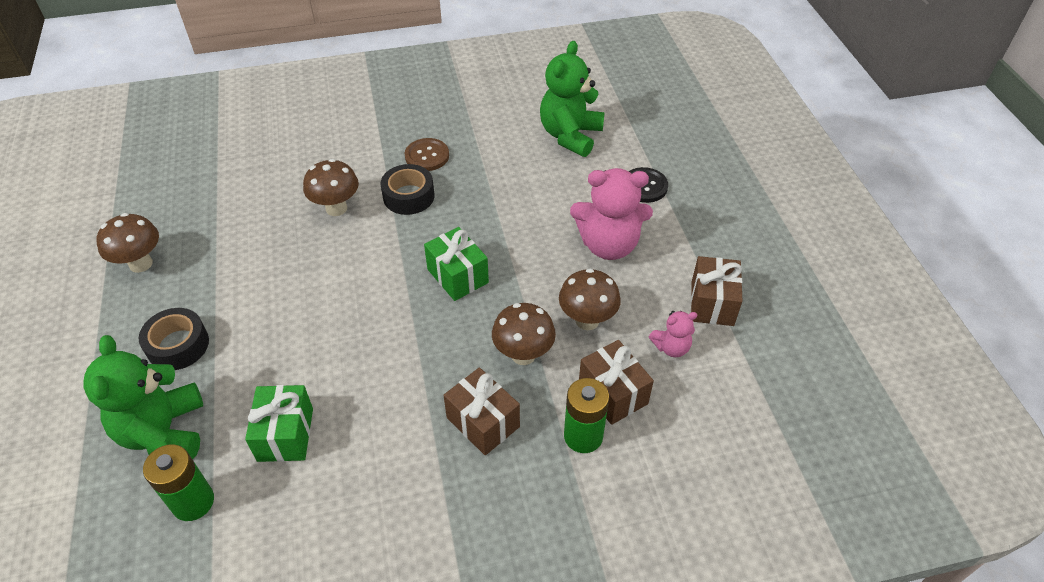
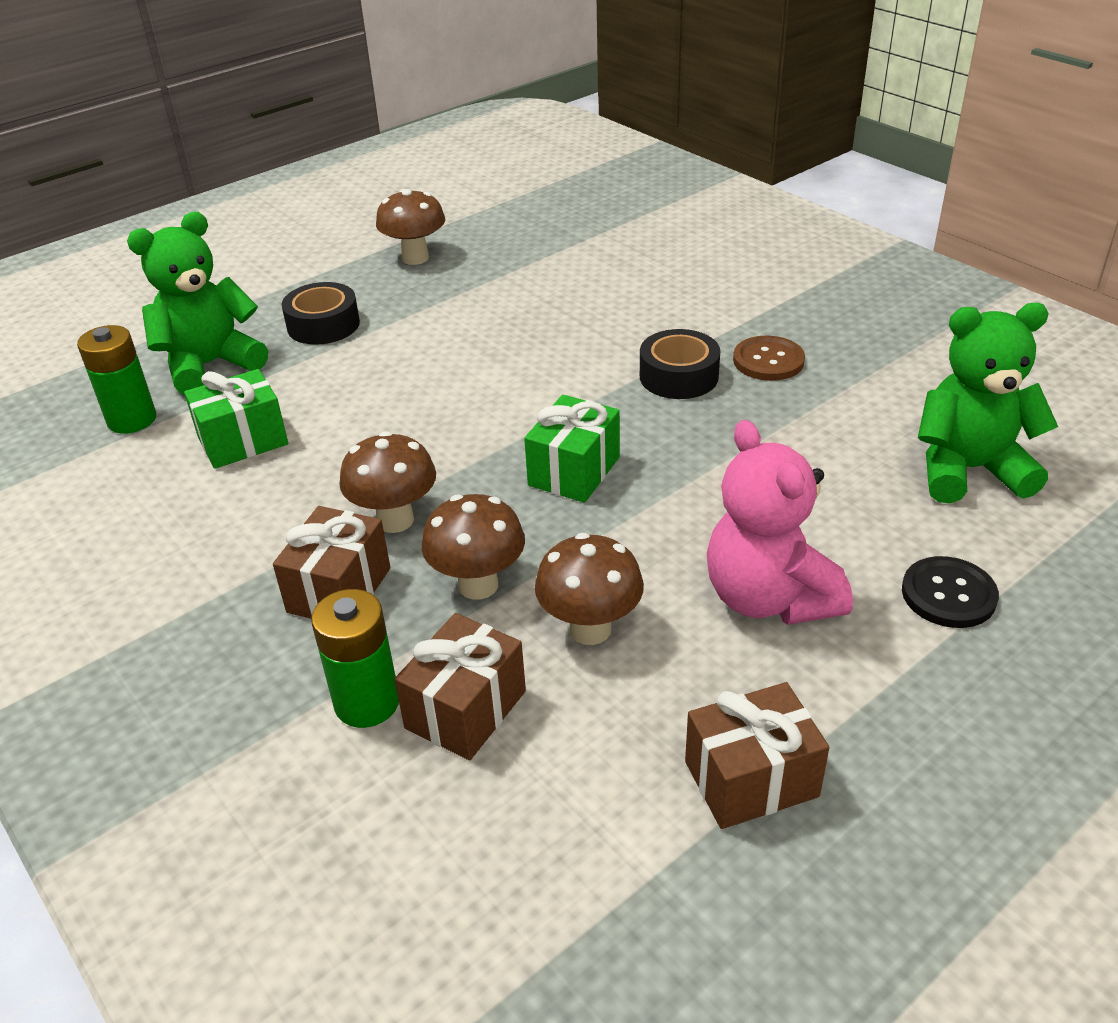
camera: 65 degrees right, 10 degrees down
(336, 208) = (604, 334): brown mushroom -> brown mushroom (395, 520)
(671, 347) = (607, 753): pink teddy bear -> none

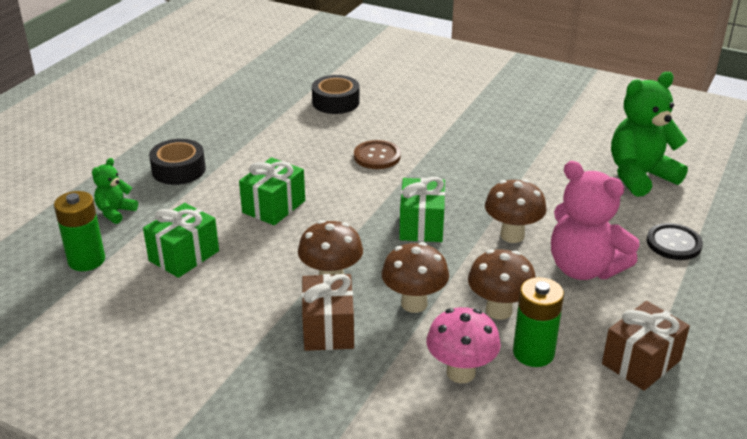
camera: 25 degrees left, 5 degrees down
(210, 365) = (115, 212): green teddy bear -> green teddy bear, size x0.50
(367, 702) = (399, 386): green battery -> green battery (533, 353)
(400, 399) = (274, 206): none -> green gift
(415, 258) = (209, 114): brown mushroom -> brown mushroom (512, 235)
(465, 709) = (461, 373): brown gift -> pink mushroom
(678, 376) = (443, 157): black tape -> black tape (336, 102)
(768, 361) = (489, 137): brown button -> brown button (377, 156)

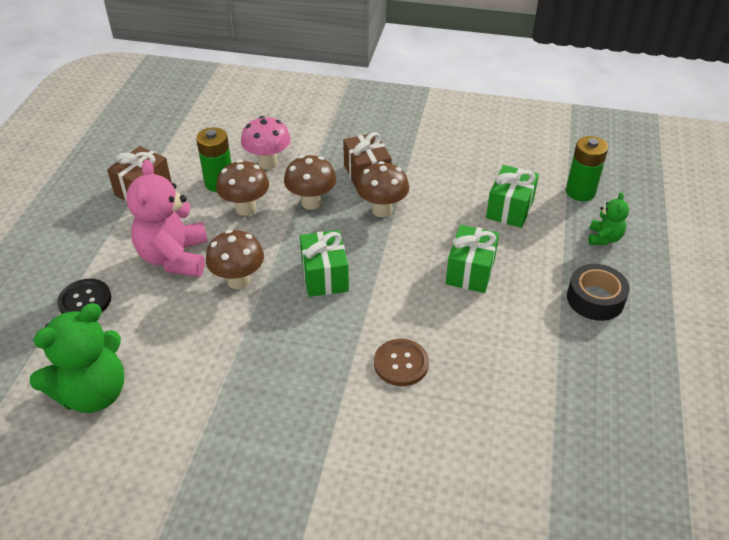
camera: 165 degrees right, 10 degrees up
(336, 102) = (500, 465): black tape -> none
(584, 268) = (174, 258): pink teddy bear -> pink teddy bear turned 120 degrees counterclockwise

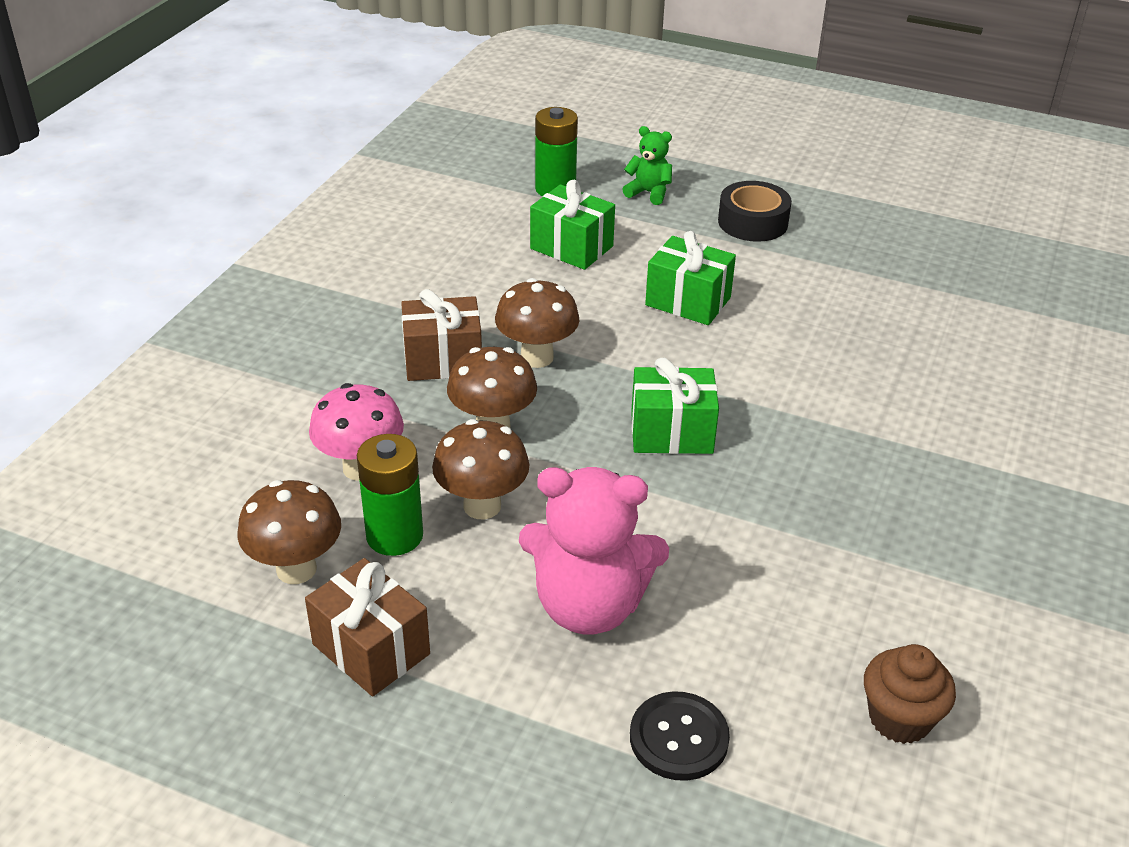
camera: 80 degrees left, 5 degrees down
(93, 393) = (899, 718): green teddy bear -> brown cupcake
(238, 281) = (664, 527): brown mushroom -> brown mushroom (296, 569)
(401, 363) = (848, 385): brown button -> none

